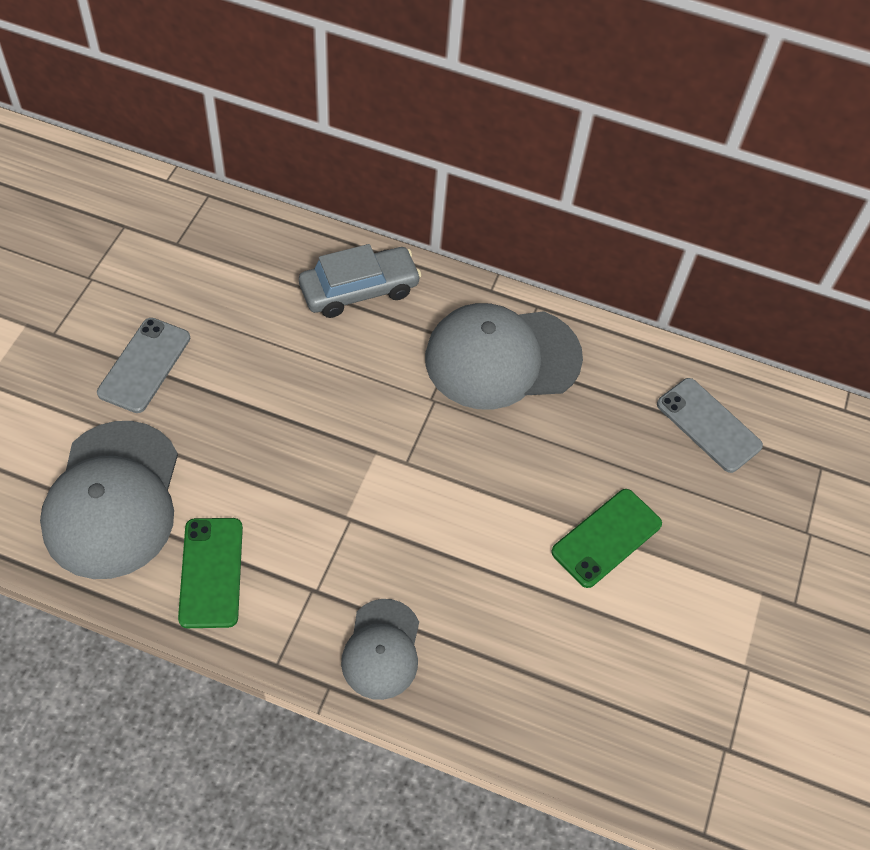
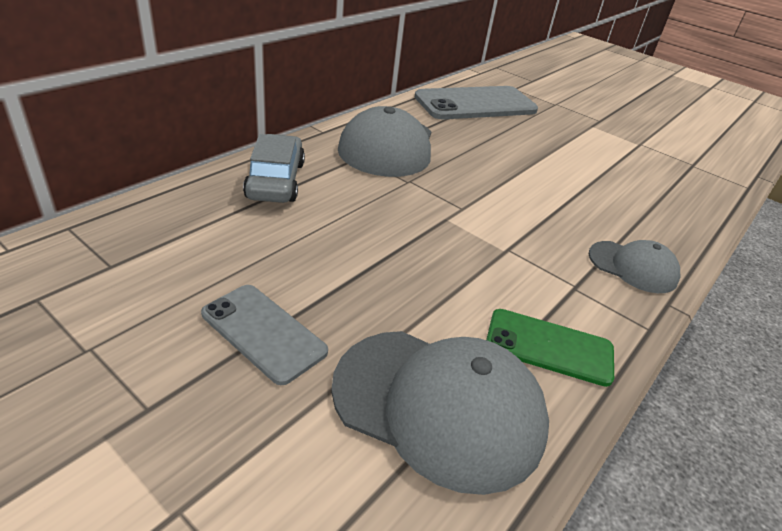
camera: 70 degrees left, 20 degrees down
(606, 538) = (548, 155): green phone -> none
(708, 425) = (475, 104): grey phone -> grey phone, size x1.73

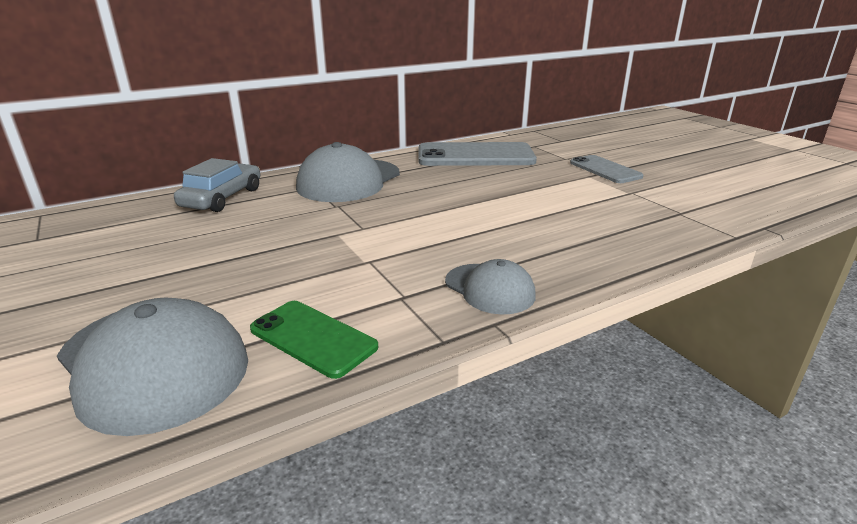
camera: 25 degrees right, 10 degrees down
(263, 332) = (84, 291): grey phone -> grey phone (605, 170)

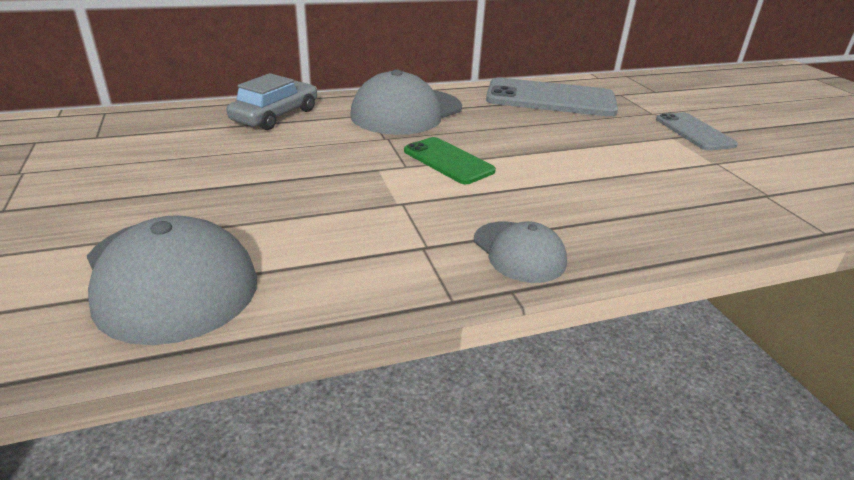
camera: 10 degrees right, 5 degrees up
(313, 338) = (323, 276): green phone -> green phone (448, 161)

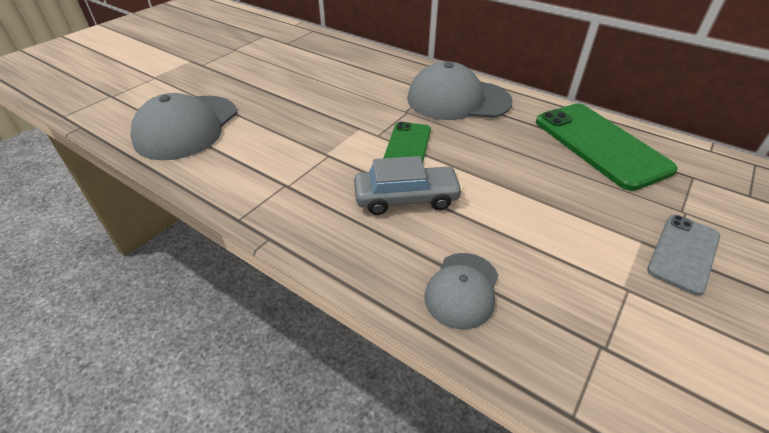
camera: 55 degrees right, 10 degrees up
(275, 116) = (379, 67): grey car -> grey car (406, 198)
(519, 252) = (318, 224): grey cap -> grey cap (462, 290)
(550, 99) = (600, 145): grey phone -> green phone

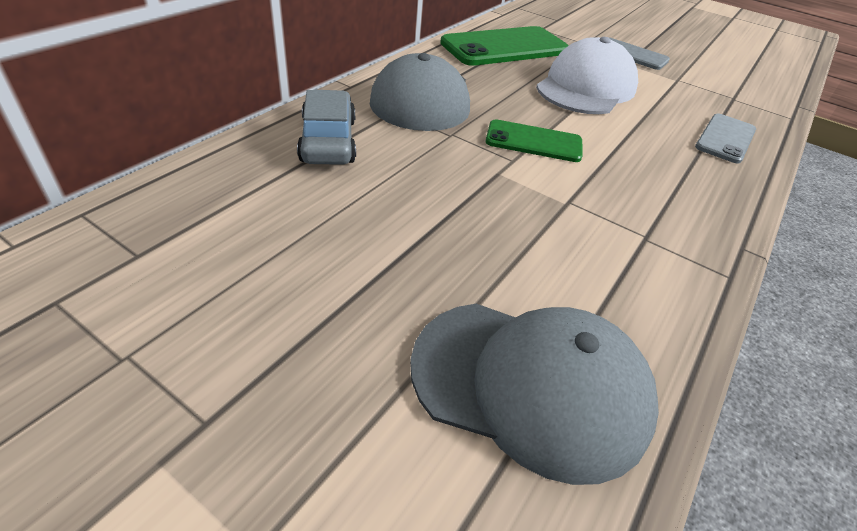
camera: 95 degrees left, 0 degrees up
(406, 198) = (627, 152): grey car -> grey car (328, 141)
(462, 290) = (725, 138): grey cap -> grey phone
(535, 191) = (586, 87): none -> white cap

